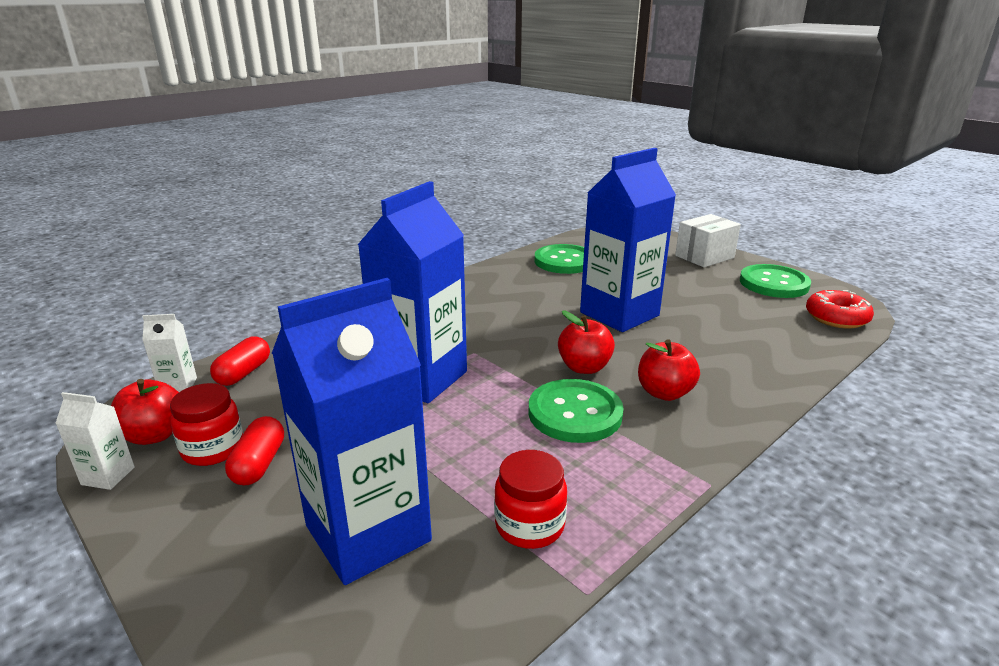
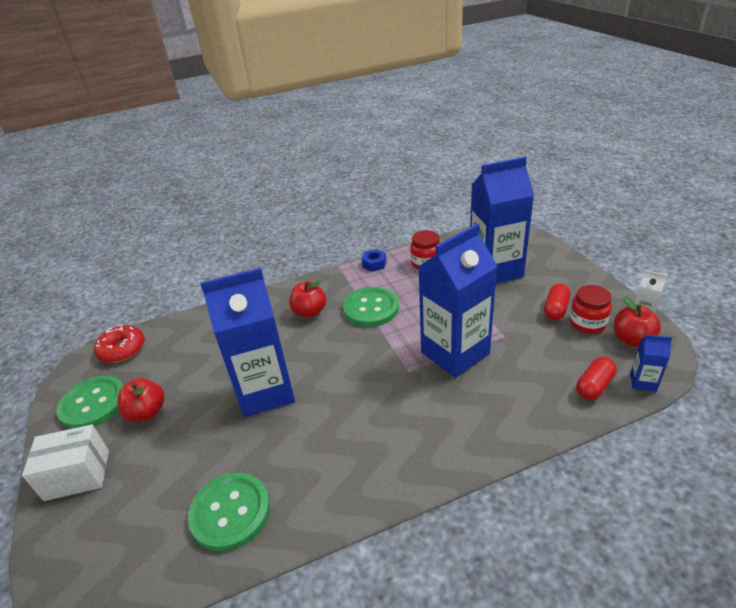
camera: 155 degrees left, 10 degrees up
(178, 386) = (643, 382): white carton -> blue carton
(584, 367) = (340, 340): red apple -> red apple (147, 412)
(639, 501) = (374, 264): none -> blue nut

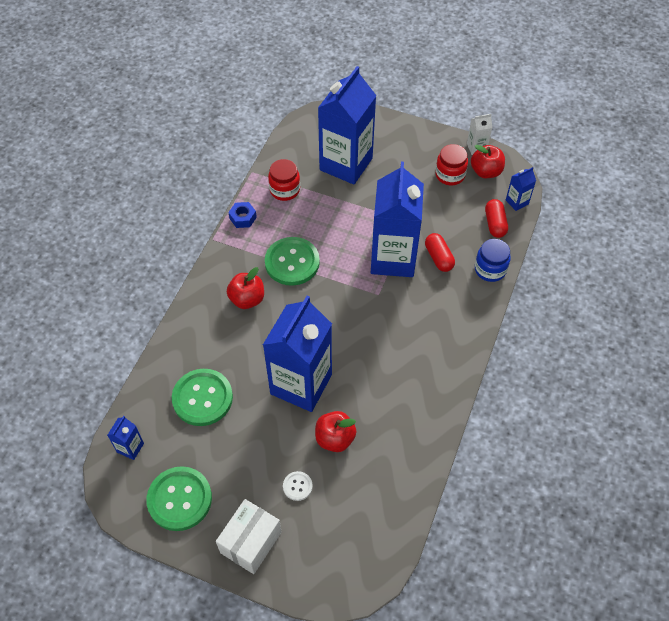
camera: 50 degrees left, 20 degrees up
(122, 349) = (130, 447): red donut -> blue carton
(147, 412) = (234, 468): red apple -> red apple (335, 438)
(159, 464) = (297, 486): none -> white button
(230, 512) = (383, 468): green button -> green button (202, 398)
(543, 421) = (490, 269): none -> blue jar
(555, 309) = (420, 175): red capsule -> red capsule (438, 258)

